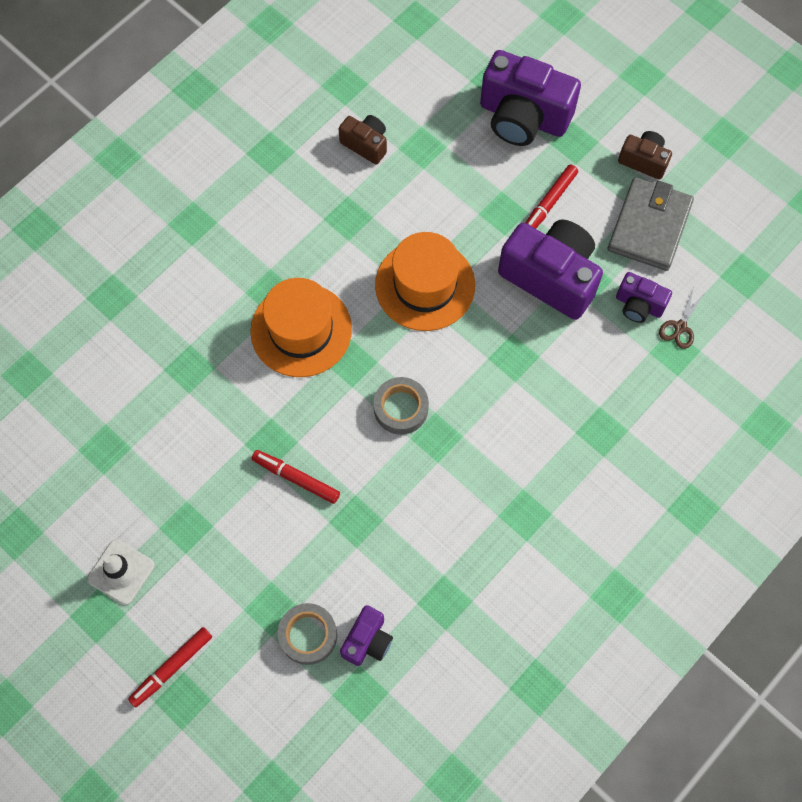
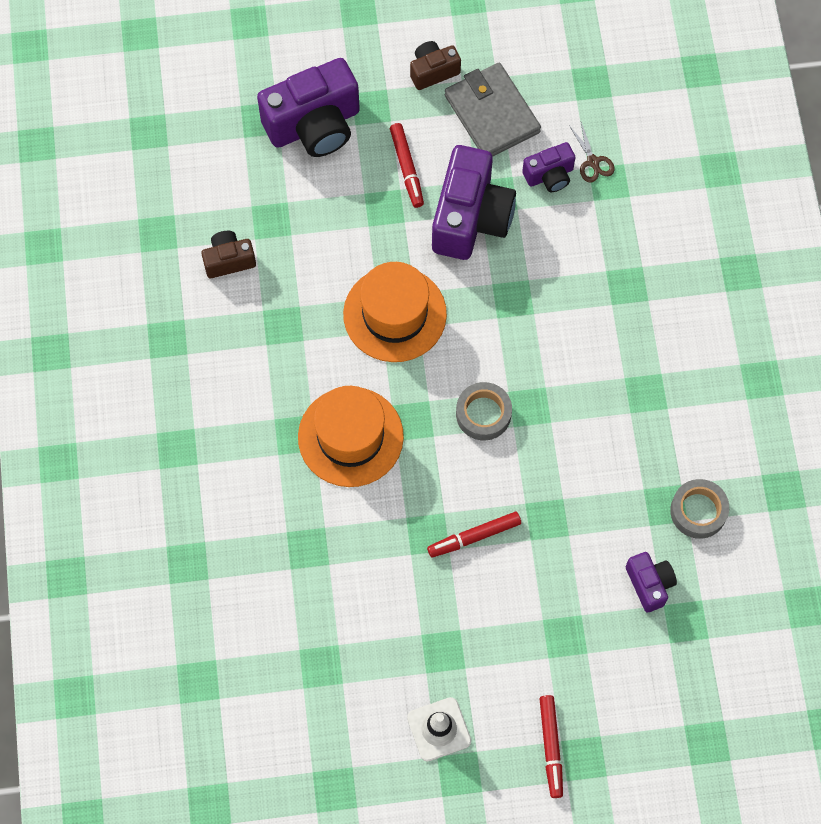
camera: 50 degrees left, 0 degrees up
(308, 635) = (609, 624): grey tape -> grey tape (698, 511)
(551, 277) = (470, 218): purple camera -> purple camera turned 120 degrees clockwise

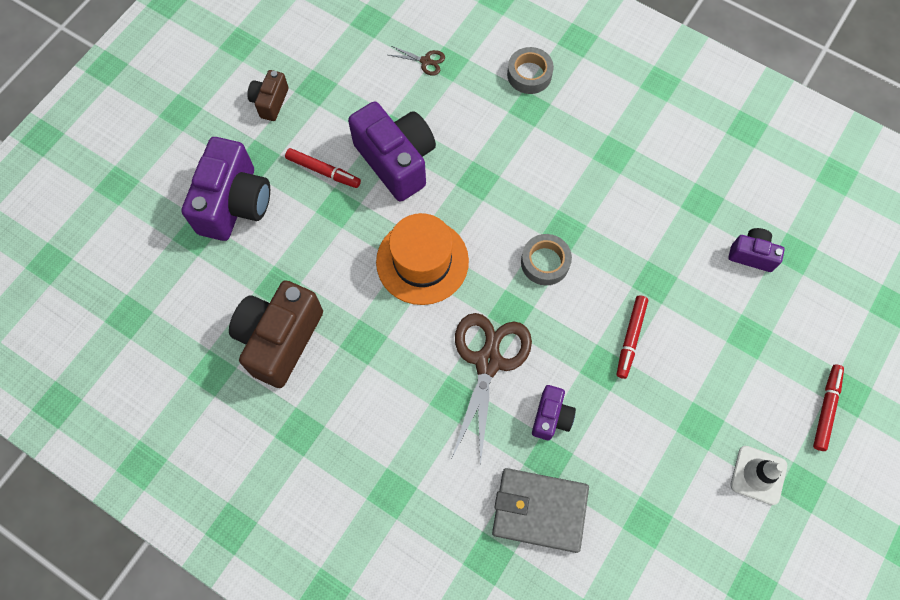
camera: 50 degrees left, 0 degrees up
(229, 260) = (280, 339): brown camera -> brown camera, size x1.95
(350, 437) = (488, 362): orange hat -> brown scissors
(492, 114) = (335, 91): grey wallet -> grey wallet (539, 510)
(549, 175) = (411, 92): purple camera -> purple camera (551, 417)
(551, 747) = (825, 408): red marker -> red marker turned 105 degrees counterclockwise
(698, 511) = (722, 187): grey tape -> grey tape (529, 74)

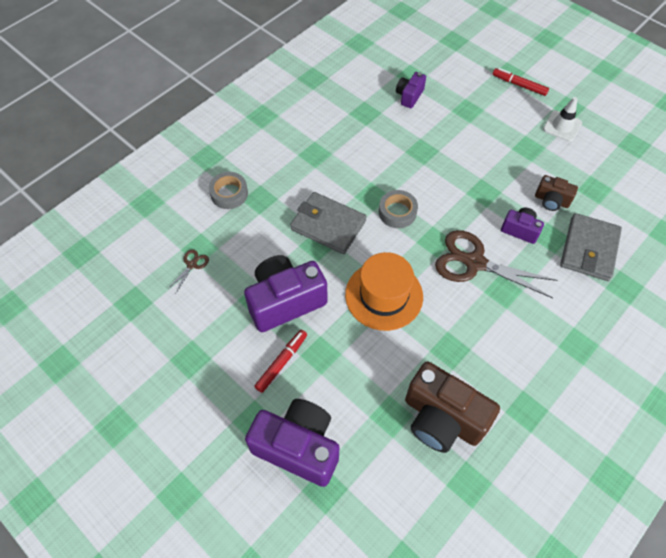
camera: 80 degrees left, 10 degrees down
(270, 102) = (194, 402): brown camera -> brown camera (551, 201)
(508, 187) = (328, 225): none -> grey wallet
(630, 338) = (463, 173): red marker -> none

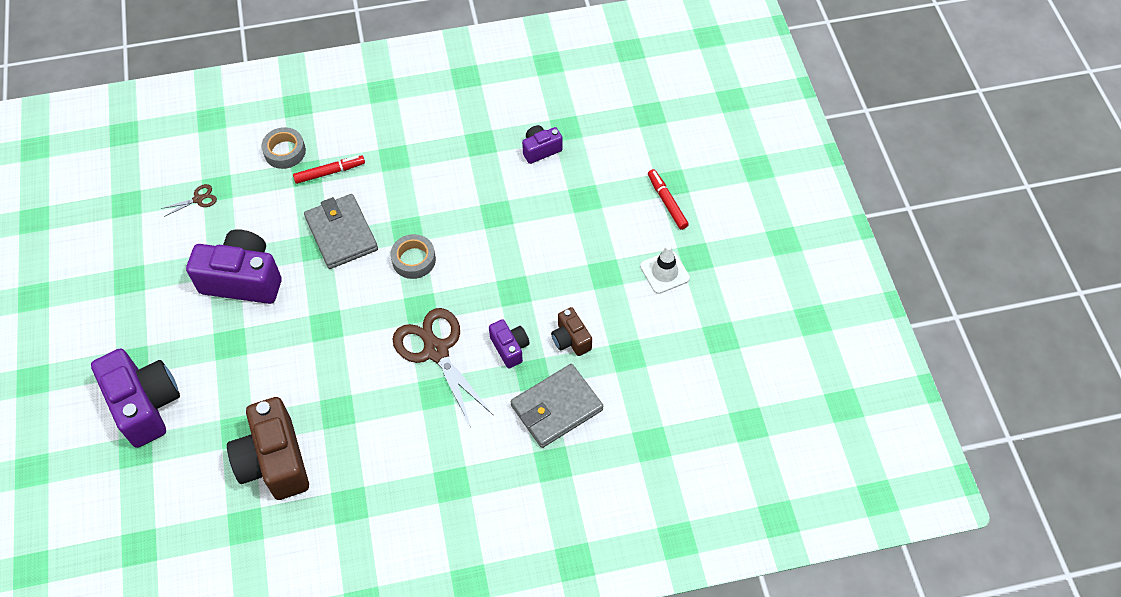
camera: 35 degrees right, 0 degrees up
(282, 362) = (194, 329): red marker -> red marker (330, 172)
(384, 295) = (328, 328): orange hat -> none

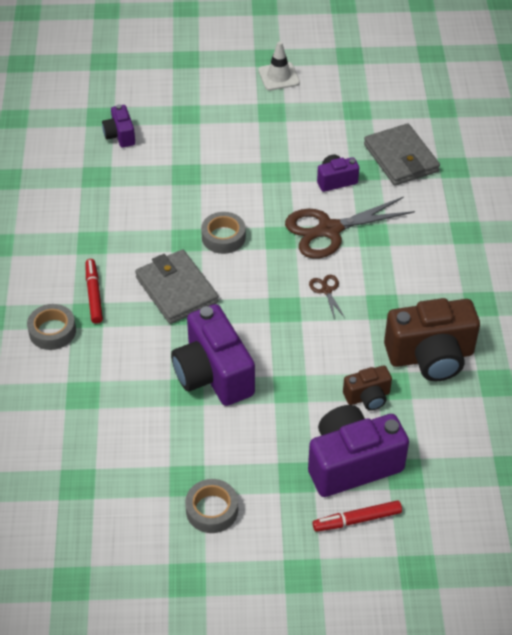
camera: 80 degrees left, 10 degrees down
(98, 303) = (212, 510): none -> grey tape
(198, 199) = (93, 412): brown scissors -> brown scissors (326, 290)
(243, 279) = (213, 374): purple camera -> purple camera turned 45 degrees counterclockwise
(341, 234) = (176, 290): grey wallet -> grey wallet turned 75 degrees clockwise
(571, 339) = (334, 141): brown camera -> brown camera (368, 397)
(667, 202) = (206, 65): red marker -> red marker (357, 520)

